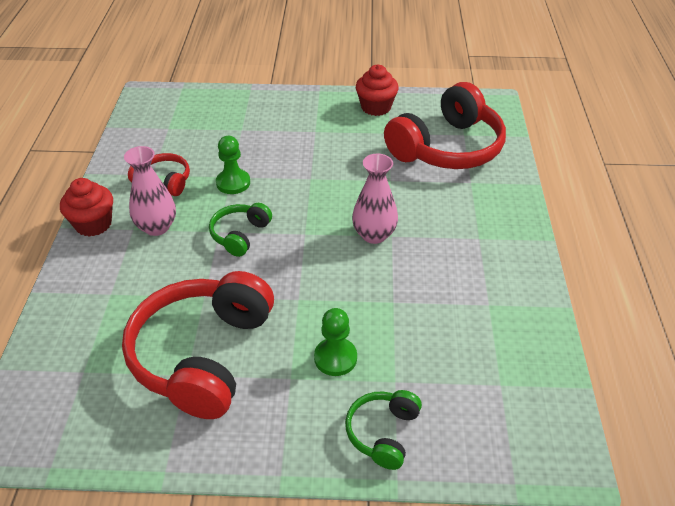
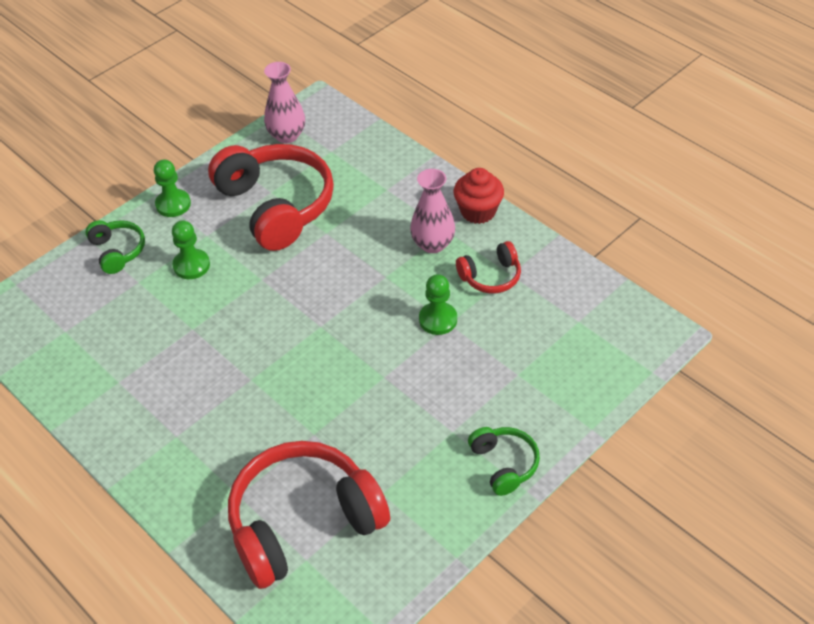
camera: 135 degrees right, 5 degrees up
(240, 235) = (366, 286): green headphones -> green headphones (504, 464)
(278, 443) = (173, 204): none -> green pawn
(374, 235) = (266, 368): pink vase -> pink vase (287, 135)
(376, 107) = (438, 518): red cupcake -> none
(447, 148) = (303, 523): red headphones -> red headphones turned 60 degrees clockwise

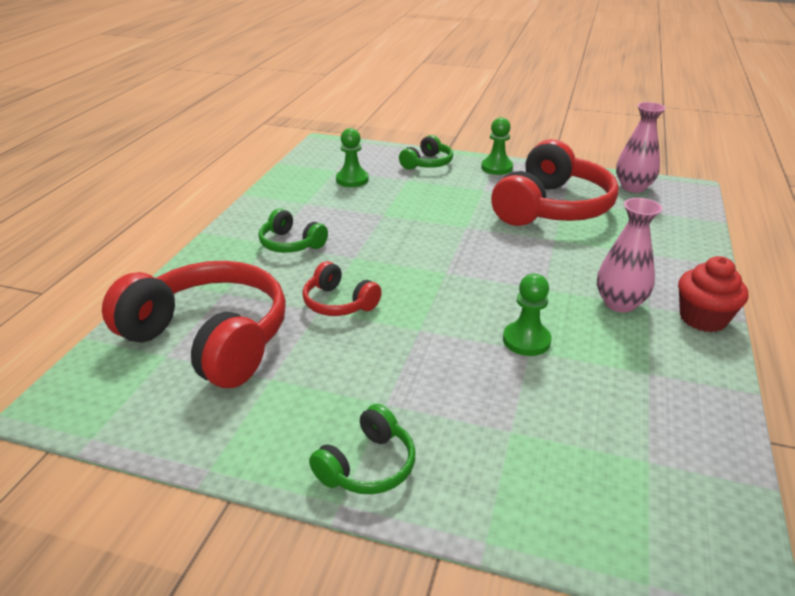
camera: 60 degrees right, 15 degrees down
(191, 265) = (446, 193): green pawn -> green pawn (352, 180)
(191, 419) = (291, 244): none -> green headphones
(491, 276) = (627, 359): red headphones -> red headphones (339, 303)

